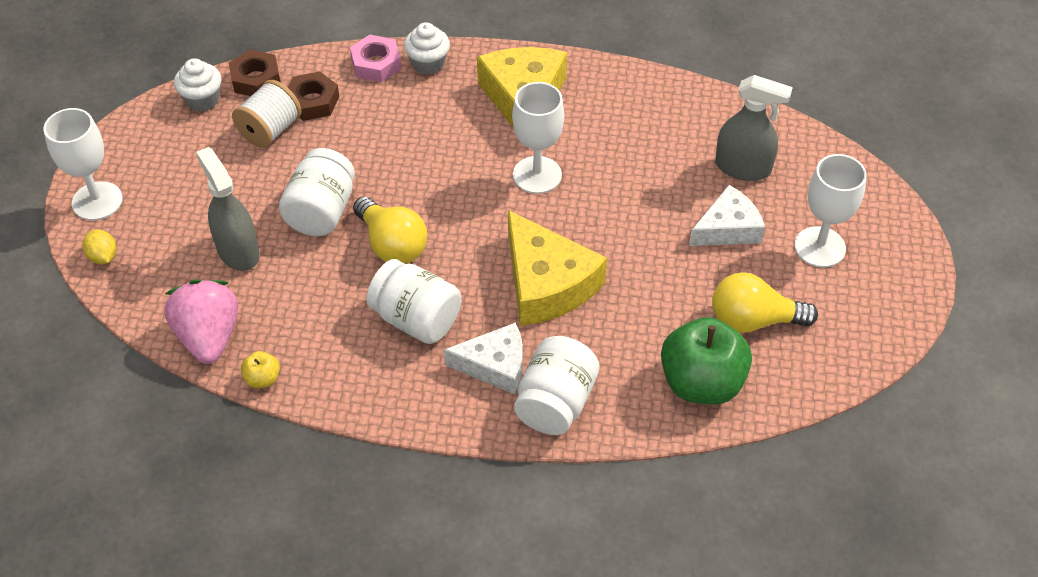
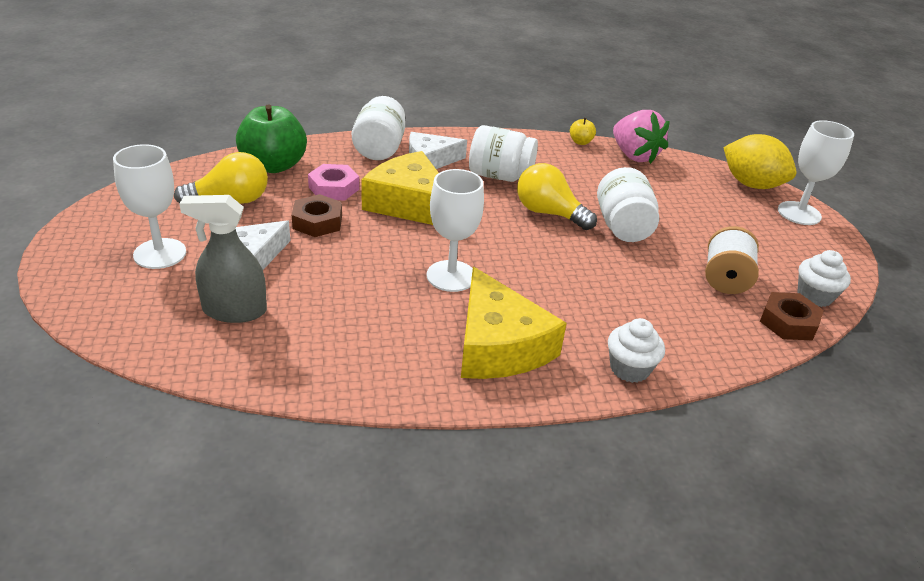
camera: 160 degrees right, 15 degrees down
(103, 256) = (751, 184): yellow lemon -> yellow lemon, size x2.11
(238, 251) = (662, 197): grey spray bottle -> none
(312, 101) = (713, 309): brown nut -> brown nut (317, 222)
(376, 64) = (685, 359): pink nut -> pink nut (334, 188)

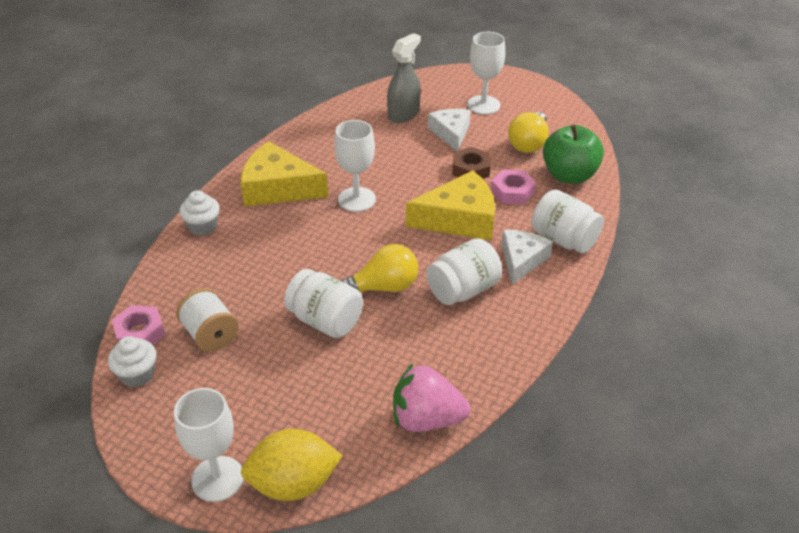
camera: 130 degrees right, 5 degrees up
(580, 142) = (486, 391): yellow apple -> none
(788, 322) = (140, 332): brown nut -> pink nut

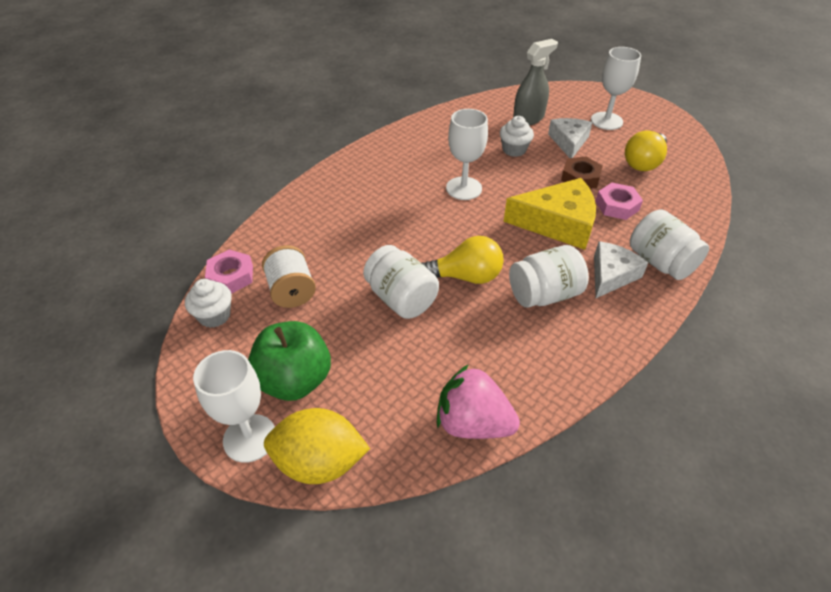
camera: 15 degrees right, 5 degrees up
(202, 226) = (318, 190): white cupcake -> white cupcake (514, 150)
(278, 188) = (395, 166): yellow cheese -> none
(569, 175) = (678, 199): green apple -> green apple (294, 380)

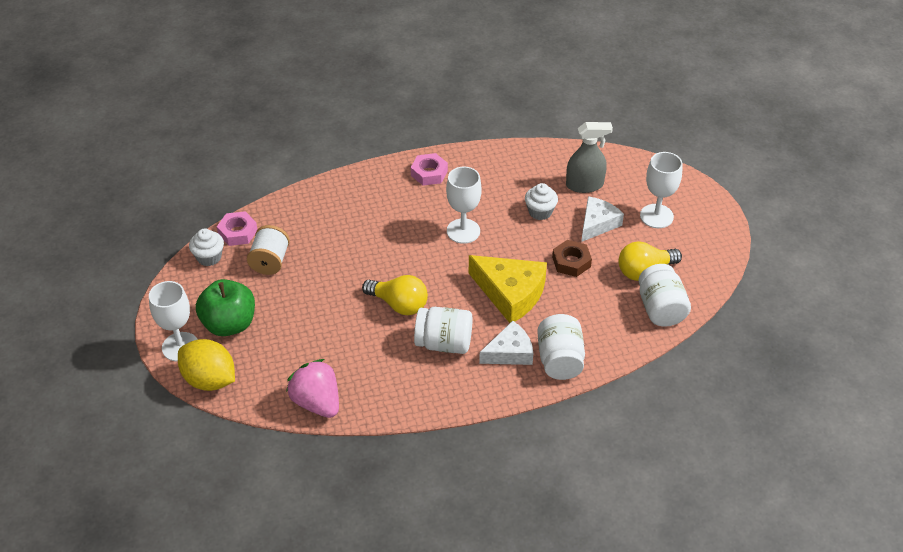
camera: 30 degrees right, 0 degrees up
(401, 299) = (339, 300): white jar -> white jar (660, 309)
(617, 206) = (576, 300): pink nut -> pink nut (429, 173)

